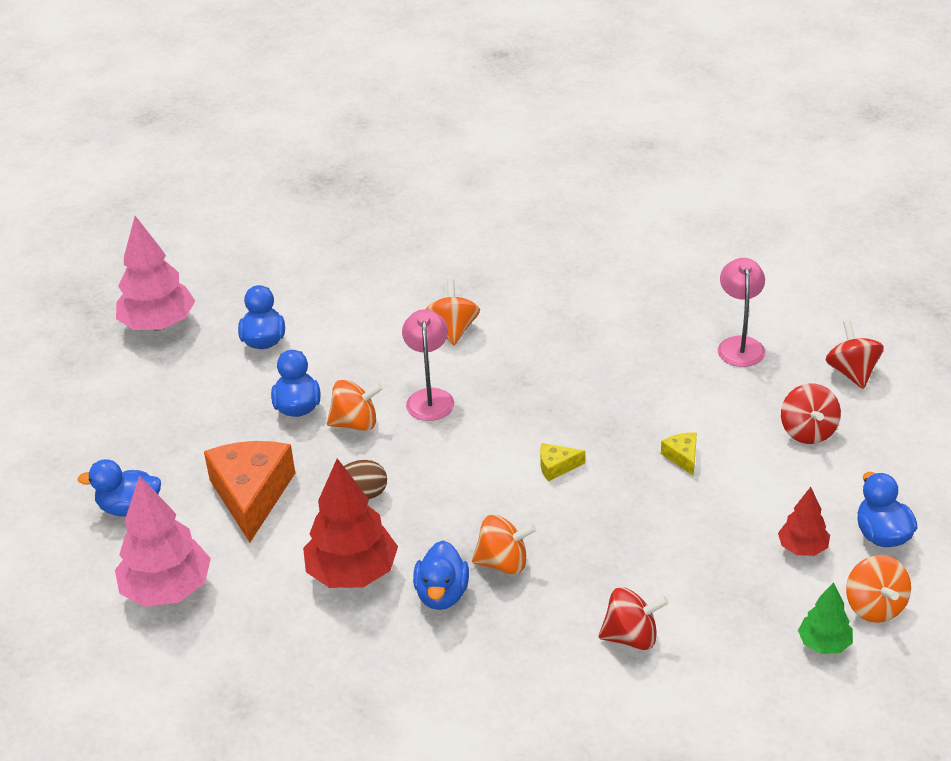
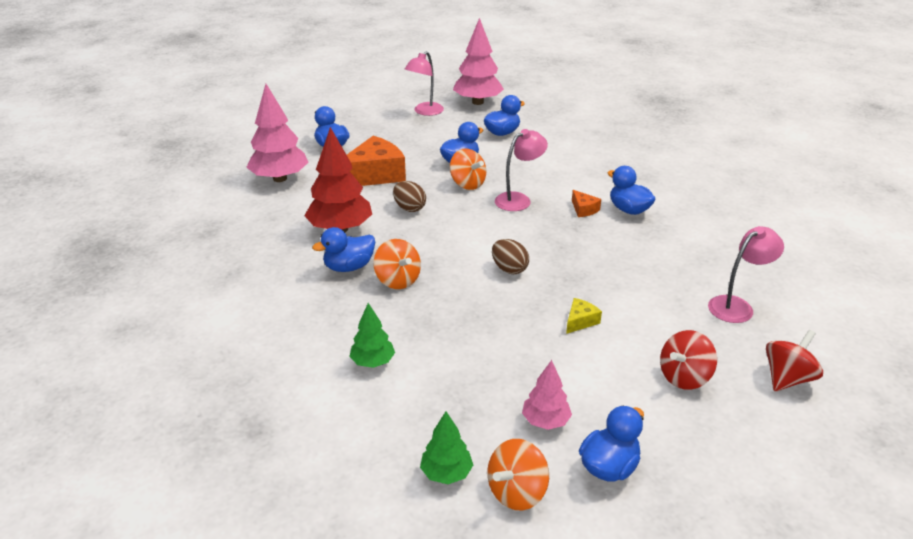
camera: 55 degrees right, 5 degrees down
(130, 383) = (425, 112): none -> pink lamp
(453, 330) = (590, 185): orange spinning top -> none
(496, 359) = (583, 209): none -> orange cheese
(527, 327) = (629, 210): none -> blue duck
(556, 466) = (509, 269): yellow cheese -> brown egg
(631, 637) = (373, 362): red spinning top -> green tree
(802, 548) = (545, 421): red tree -> pink tree

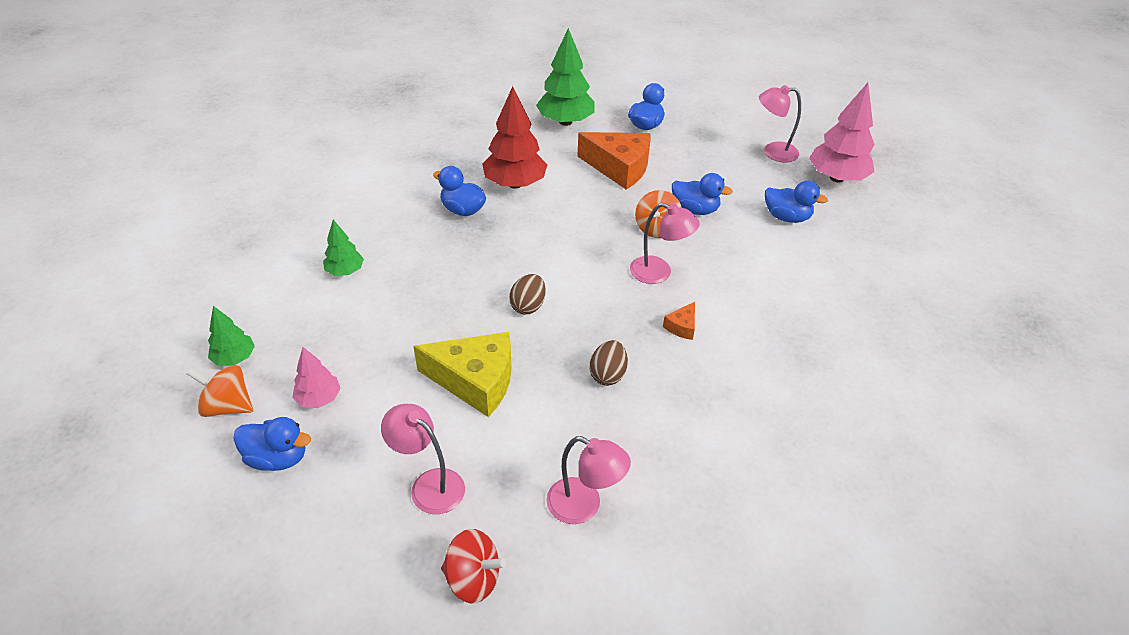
camera: 60 degrees right, 10 degrees up
(280, 178) = (565, 122): pink tree -> green tree
(397, 280) = (462, 244): orange spinning top -> none
(409, 208) = (580, 209): brown egg -> brown egg (608, 374)
(580, 321) = (475, 381): yellow cheese -> yellow cheese, size x2.27
(629, 210) = (713, 363): blue duck -> none
(684, 377) = (429, 484): red spinning top -> pink lamp

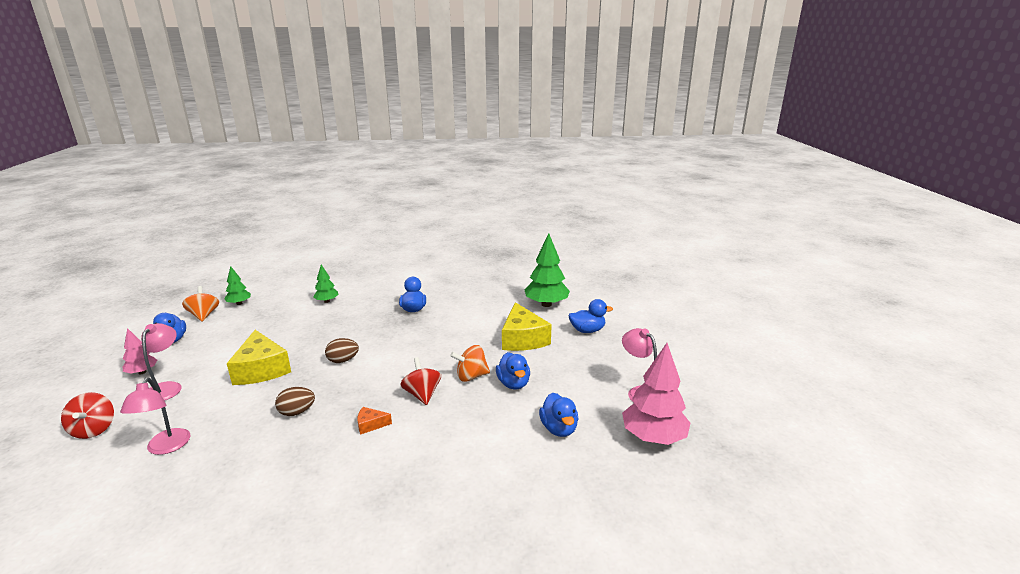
camera: 55 degrees right, 20 degrees down
(319, 399) = (221, 333): pink tree -> pink tree (142, 372)
(515, 184) = (458, 313): red tree -> none
(619, 168) = (522, 339): orange cheese -> yellow cheese
(659, 273) = (422, 394): pink lamp -> red spinning top

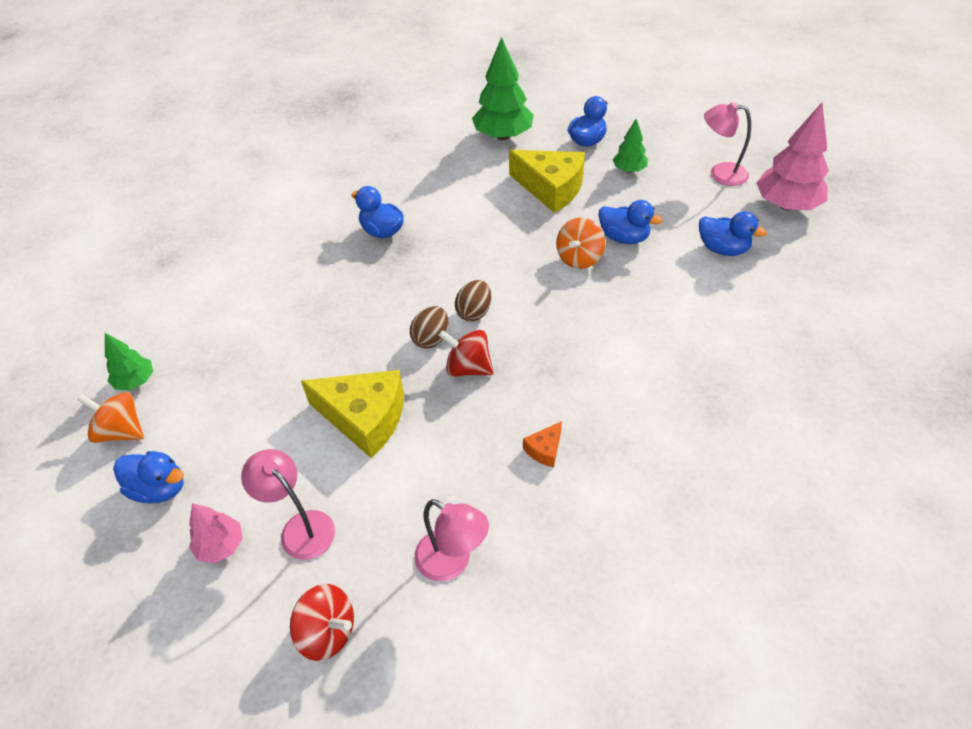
camera: 45 degrees left, 25 degrees up
(297, 412) = (501, 418): brown egg -> brown egg (474, 312)
(327, 301) = (255, 294): green tree -> green tree (629, 170)
(371, 425) = (588, 369): orange cheese -> orange cheese (544, 449)
(422, 394) = (573, 307): red spinning top -> red spinning top (468, 368)

